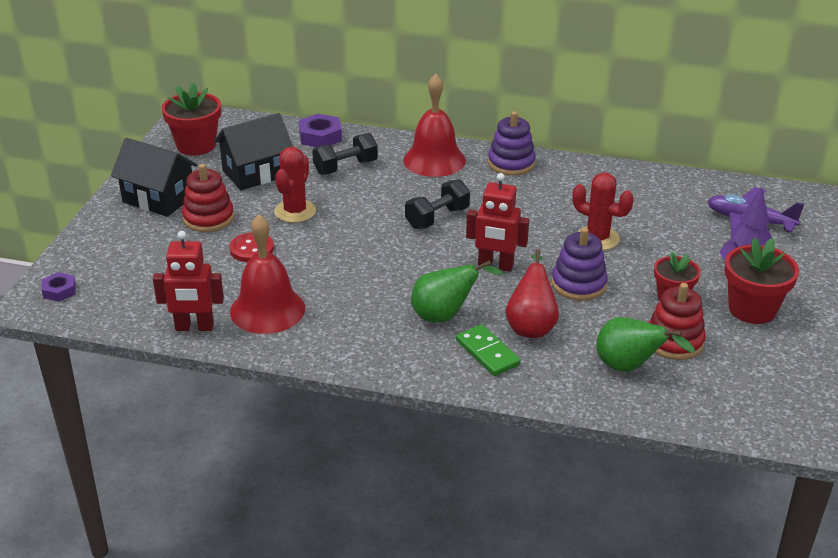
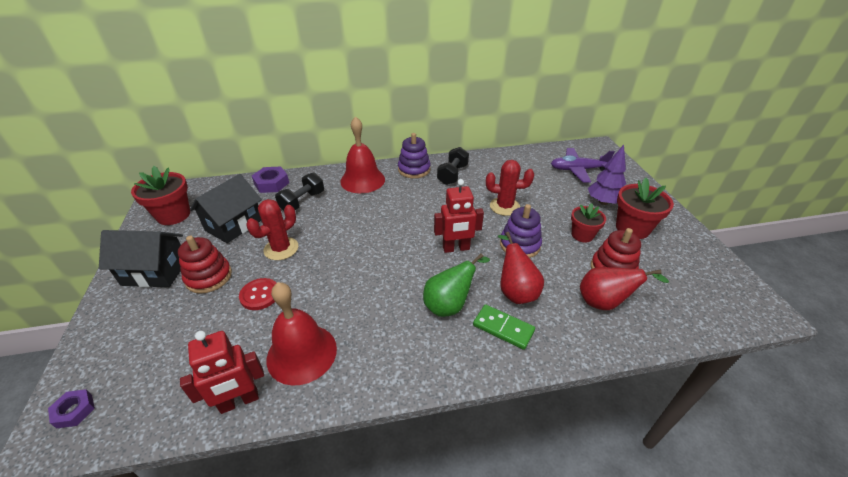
camera: 25 degrees left, 5 degrees up
(295, 211) = (281, 249): red cactus -> red cactus turned 45 degrees clockwise
(437, 218) = (391, 222): black dumbbell -> black dumbbell (452, 175)
(629, 367) = (605, 302): green pear -> red pear

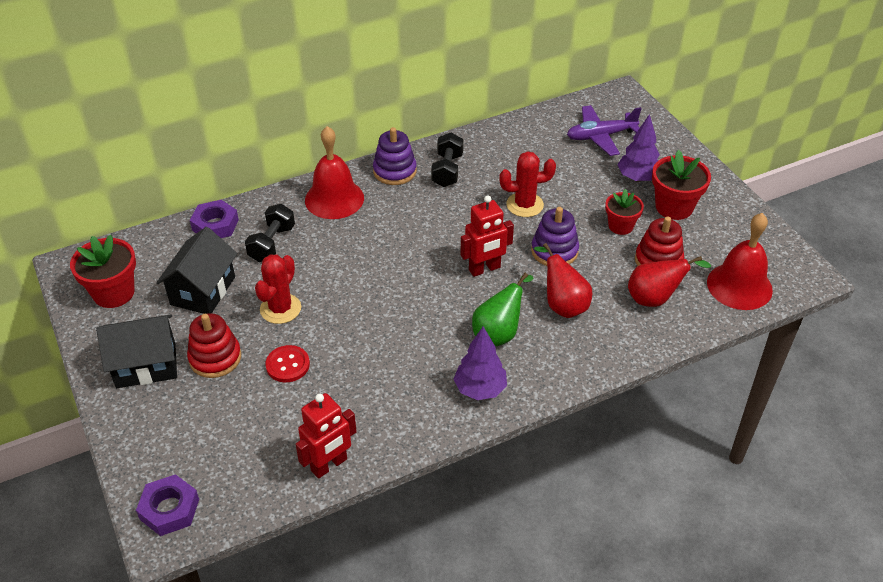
camera: 15 degrees left, 5 degrees up
(74, 411) = (169, 509): purple nut -> purple nut, size x1.59
(302, 353) = (367, 411): red bell -> red bell (739, 286)
(413, 355) = (480, 389): none -> purple tree
(503, 328) = (560, 345): green domino -> none

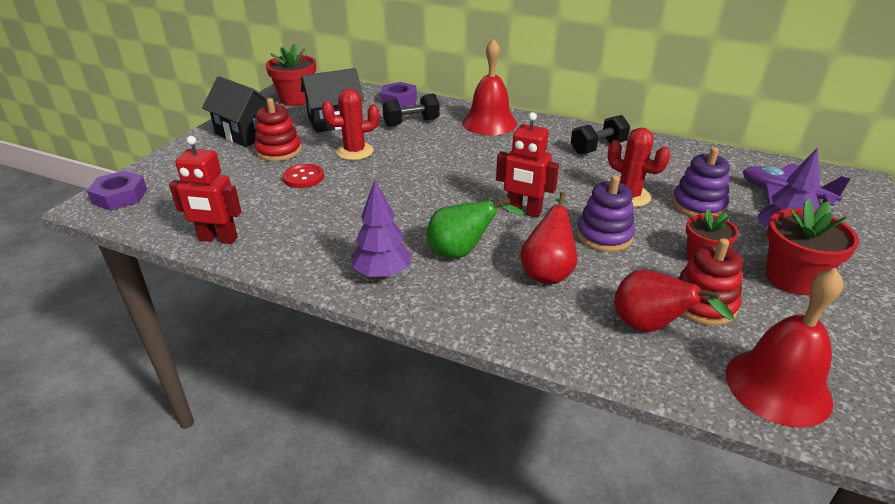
camera: 50 degrees right, 10 degrees down
(394, 171) = (557, 130): purple stacking toy -> purple stacking toy (698, 205)

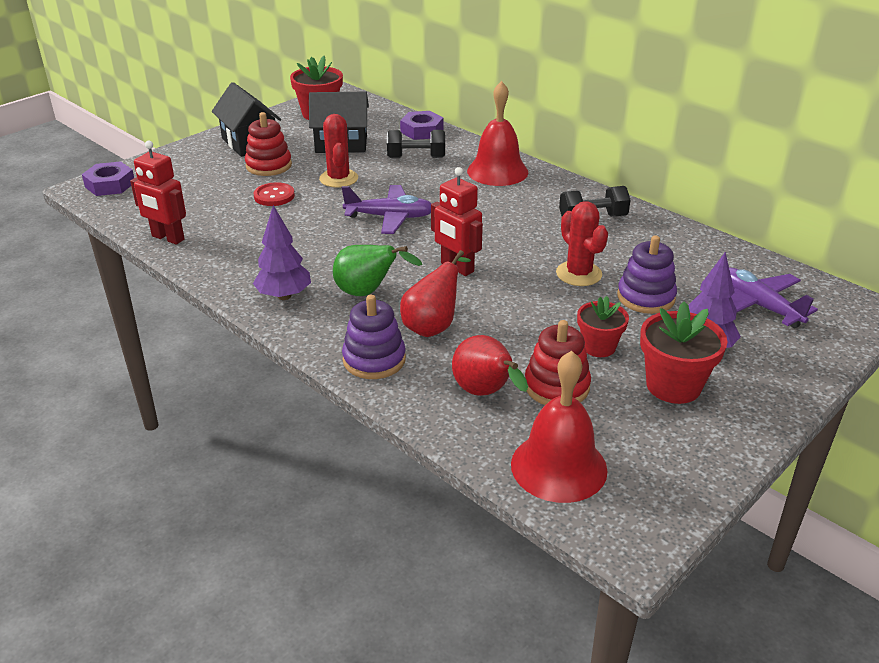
camera: 20 degrees right, 0 degrees up
(355, 151) = (338, 179): red cactus -> red cactus turned 75 degrees clockwise
(428, 178) = (390, 217): none -> purple plane
(604, 236) = (517, 306): purple stacking toy -> purple stacking toy (374, 360)

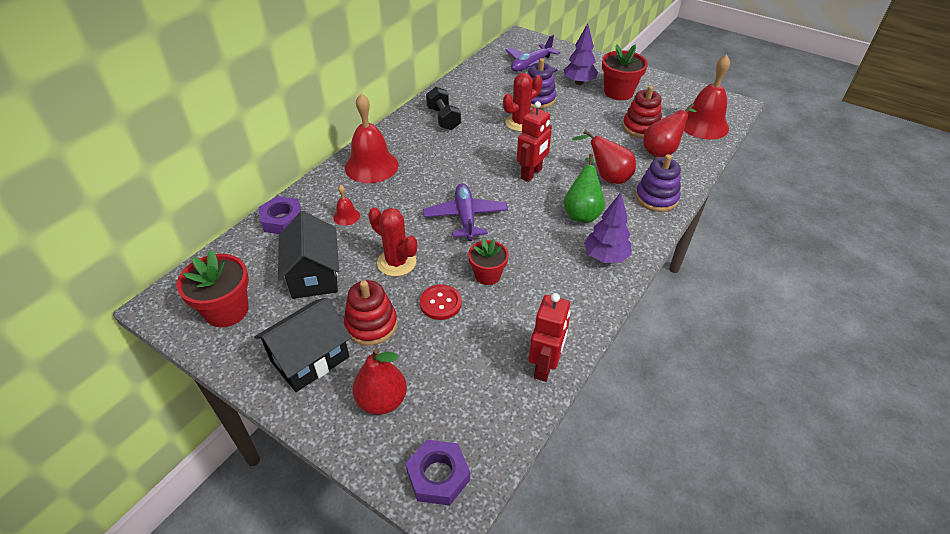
camera: 100 degrees left, 10 degrees up
(190, 167) = (382, 400): none -> red pear
(338, 179) = (396, 262): red cactus -> red cactus turned 60 degrees clockwise
(416, 158) = (346, 216): black dumbbell -> red bell
(598, 347) = (596, 114): red flower pot -> red flower pot (487, 275)

